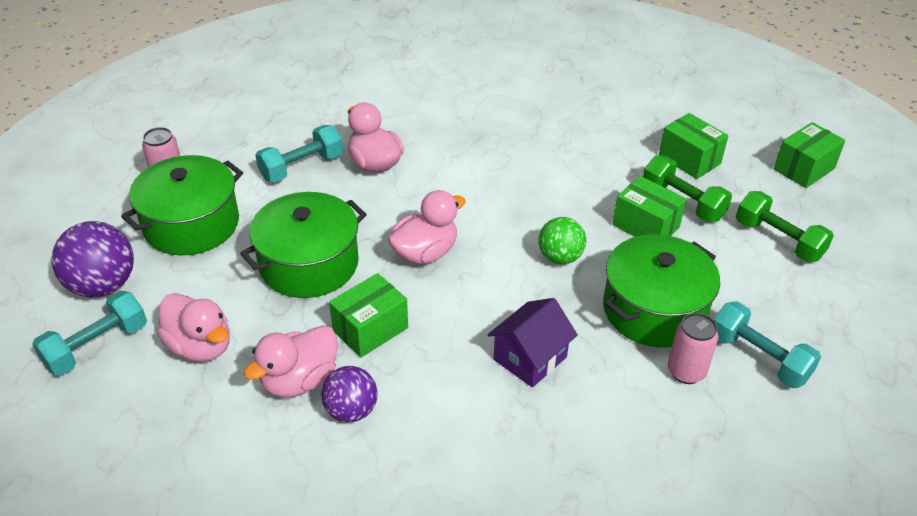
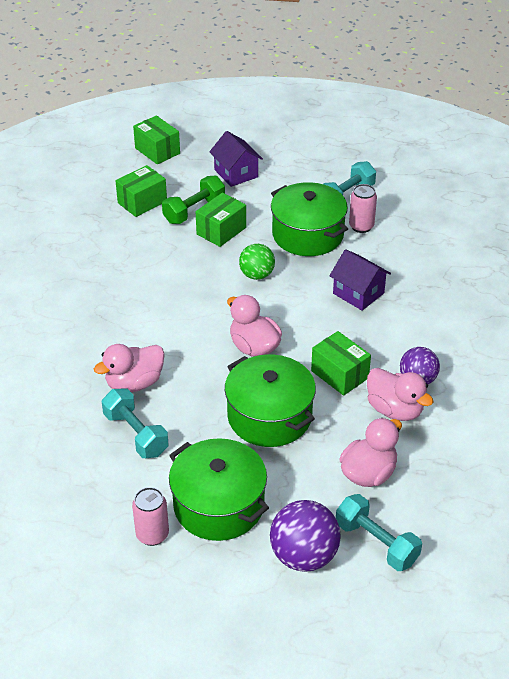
camera: 90 degrees left, 0 degrees up
(778, 240) = (236, 173): green dumbbell -> purple house

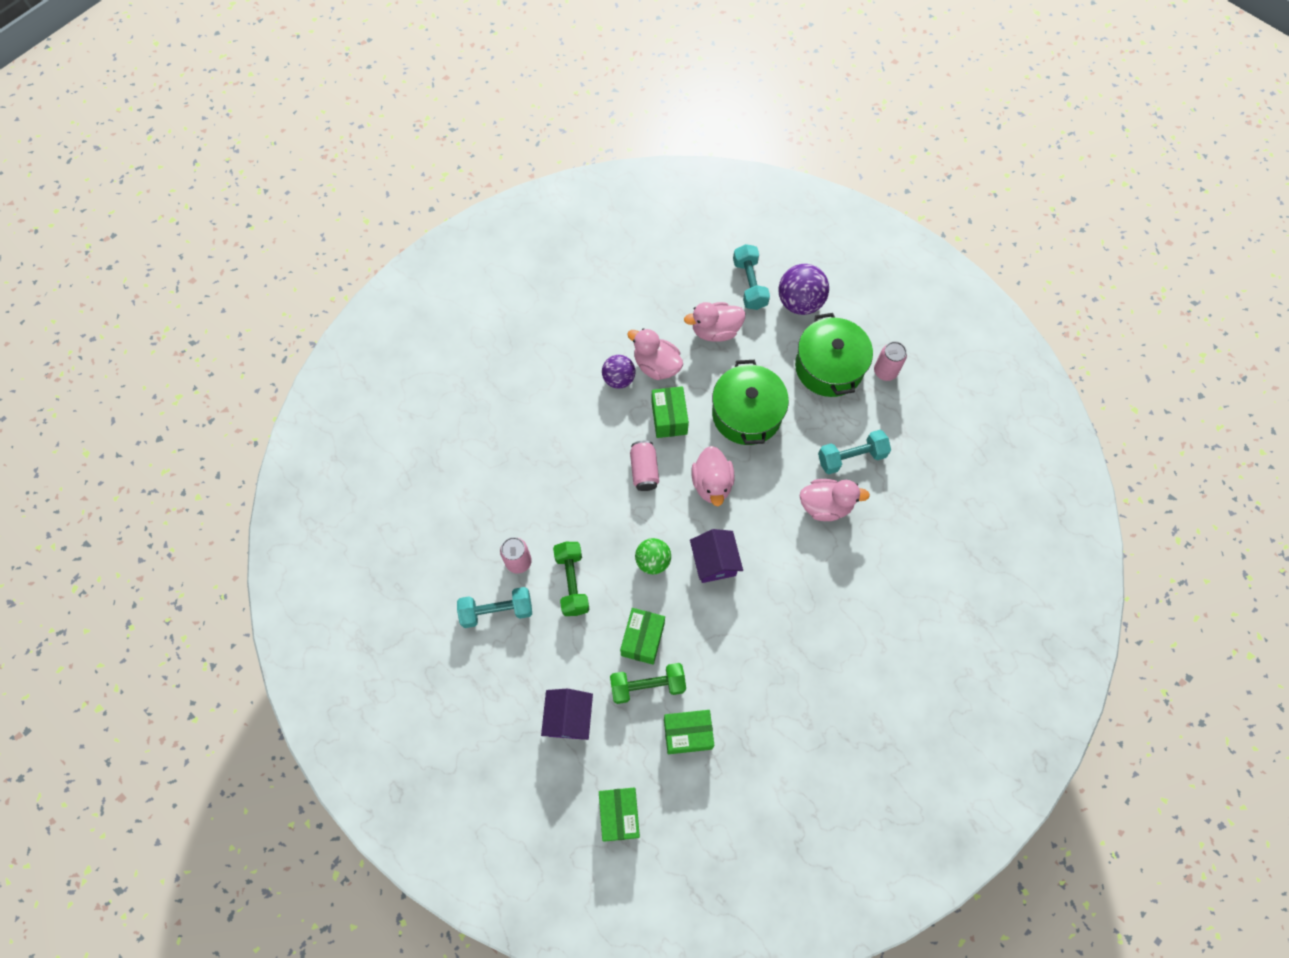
camera: 145 degrees left, 25 degrees up
(136, 434) = (851, 457): turquoise dumbbell -> turquoise dumbbell turned 75 degrees clockwise
(221, 231) = (643, 639): green box -> green box turned 60 degrees counterclockwise
(307, 234) = (572, 582): green pot -> green dumbbell
(323, 326) = (644, 470): none -> pink can
(358, 293) = (588, 486): purple house -> purple house (714, 562)
(395, 410) = (656, 365): pink duck -> pink duck turned 45 degrees counterclockwise

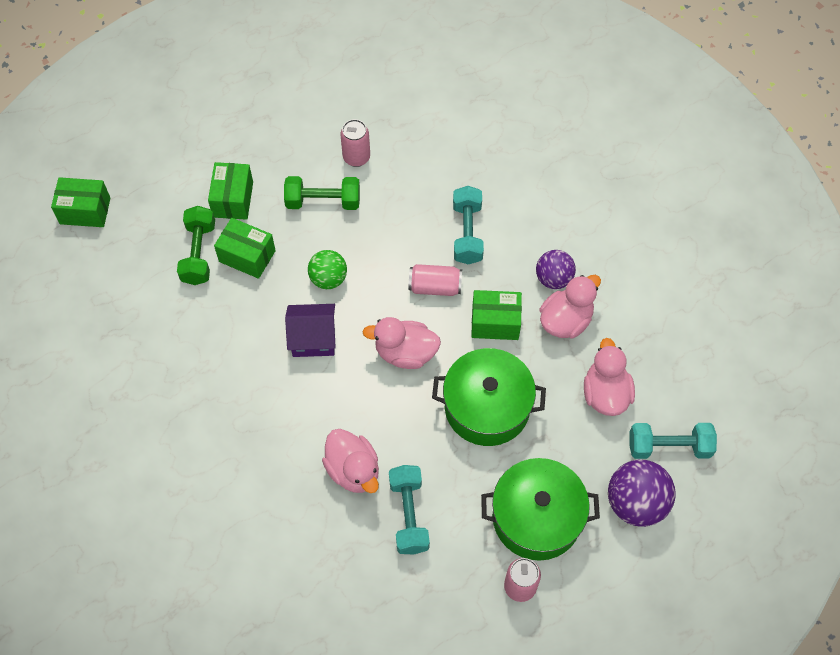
camera: 100 degrees right, 5 degrees down
(497, 611) = (310, 134): turquoise dumbbell -> turquoise dumbbell (467, 233)
(569, 718) = (188, 181): purple house -> none
(687, 733) = (141, 281): green box -> green box (233, 199)
(825, 505) = (353, 470): pink duck -> pink duck turned 45 degrees counterclockwise

